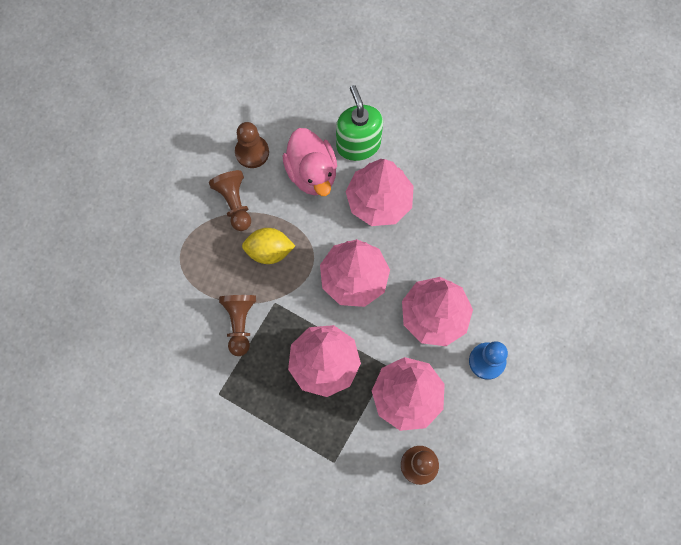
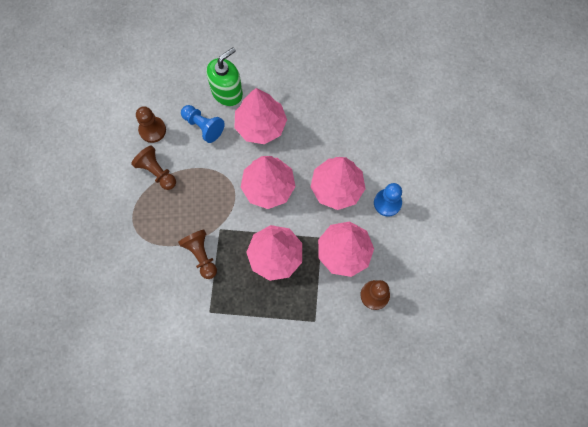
camera: 25 degrees left, 0 degrees up
(269, 251) = (198, 195): yellow lemon -> none
(312, 173) = (203, 126): pink duck -> blue pawn
(358, 144) = (227, 92): green soap dispenser -> green soap dispenser turned 90 degrees clockwise

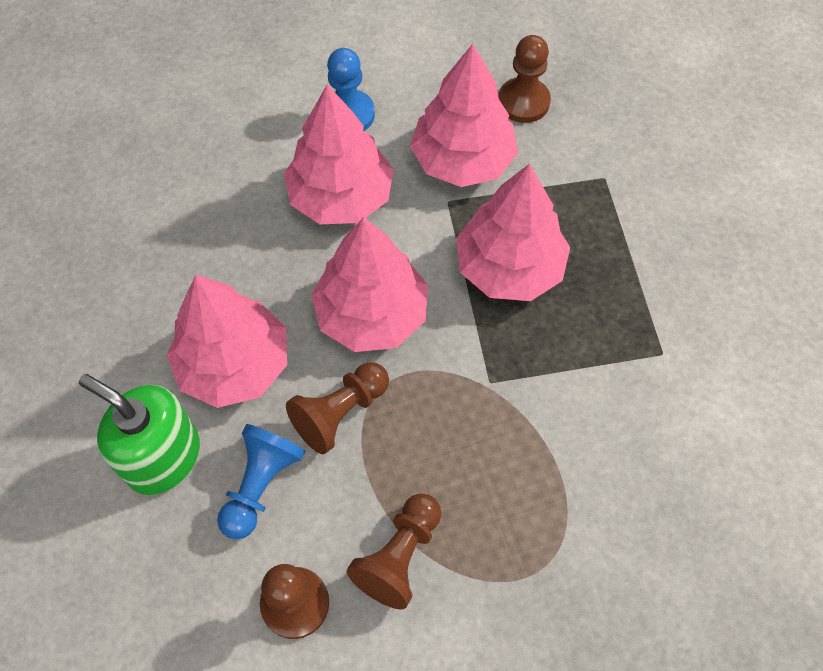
camera: 105 degrees left, 10 degrees down
(201, 255) = (557, 401): brown pawn -> brown pawn (340, 413)

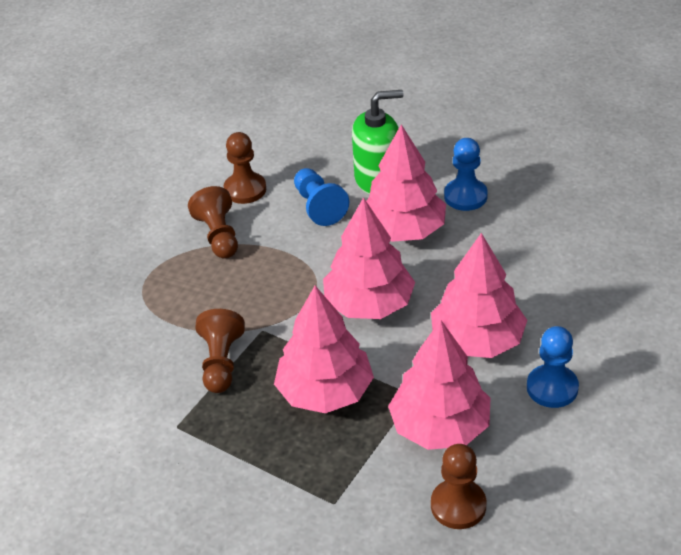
camera: 135 degrees right, 20 degrees down
(129, 344) = (465, 196): none -> blue pawn
(340, 413) = (322, 256): brown pawn -> brown pawn (221, 363)

